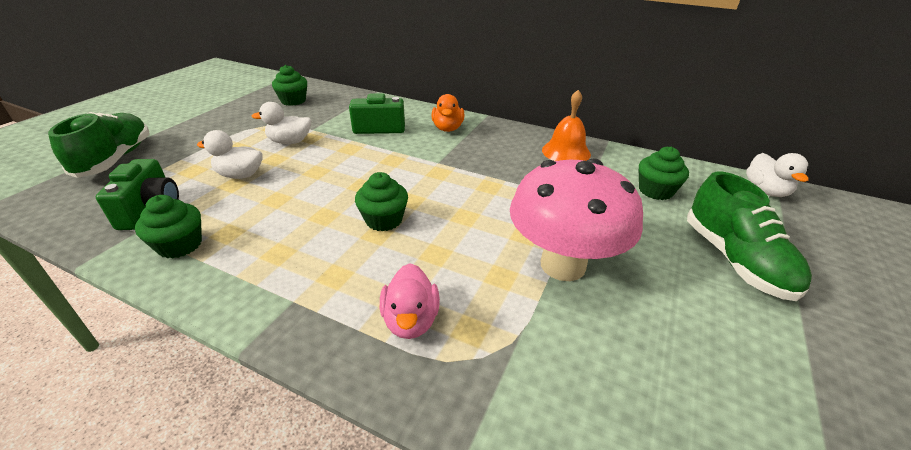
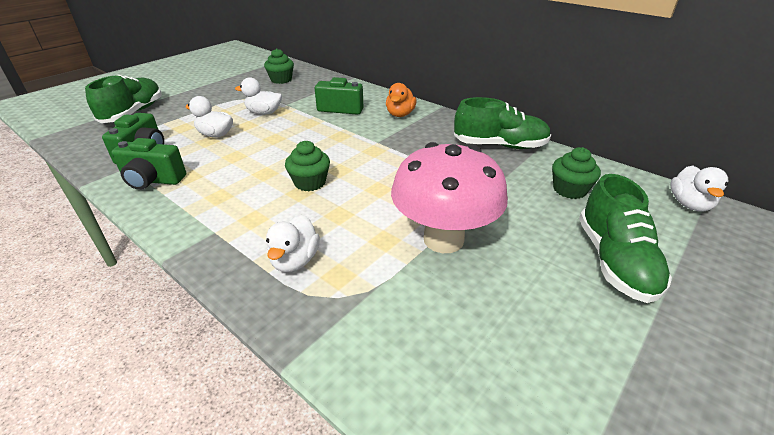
camera: 15 degrees right, 0 degrees up
(180, 245) = (153, 180): green cupcake -> green camera
(410, 320) = (295, 260): pink duck -> white duck
(566, 152) = (499, 145): orange bell -> green shoe

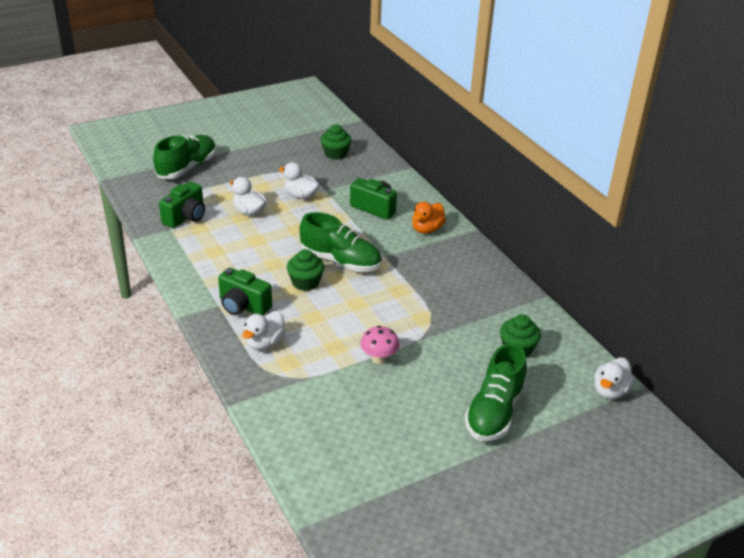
camera: 20 degrees right, 0 degrees up
(153, 180) = (187, 248): green camera -> green camera (243, 306)
(443, 239) = (379, 359): pink mushroom -> pink mushroom, size x0.45
(499, 145) = (495, 290): green shoe -> green shoe (340, 261)

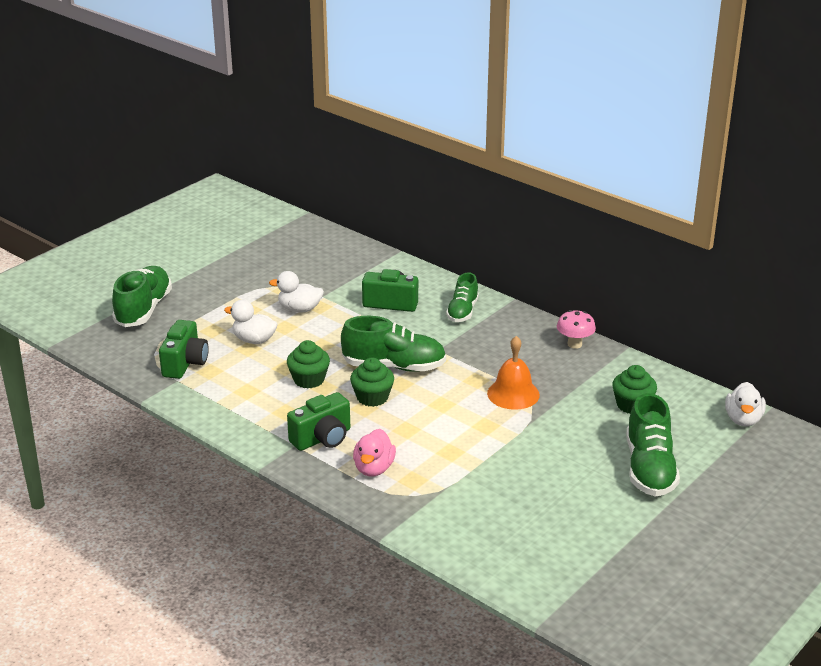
camera: 20 degrees left, 5 degrees down
(243, 306) = (322, 438): green camera -> green camera turned 45 degrees counterclockwise
(265, 343) = (374, 468): white duck -> pink duck
(335, 154) = (306, 255): green cupcake -> green cupcake (309, 379)
(379, 359) = (503, 451): pink mushroom -> pink mushroom (574, 344)
(421, 311) = (513, 394): none -> orange bell
(427, 229) = (462, 311): orange duck -> green shoe

